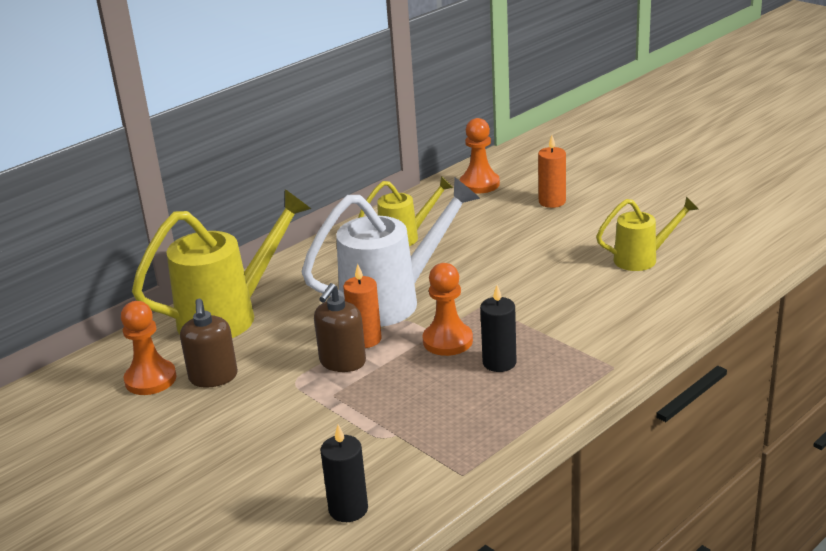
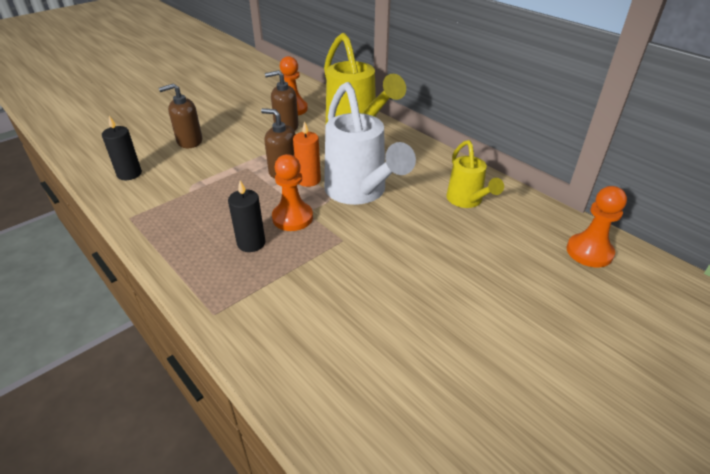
camera: 90 degrees right, 10 degrees up
(247, 469) = (189, 141): none -> brown soap dispenser
(552, 202) = (557, 306): orange candle -> none
(643, 258) = (416, 373): yellow watering can -> none

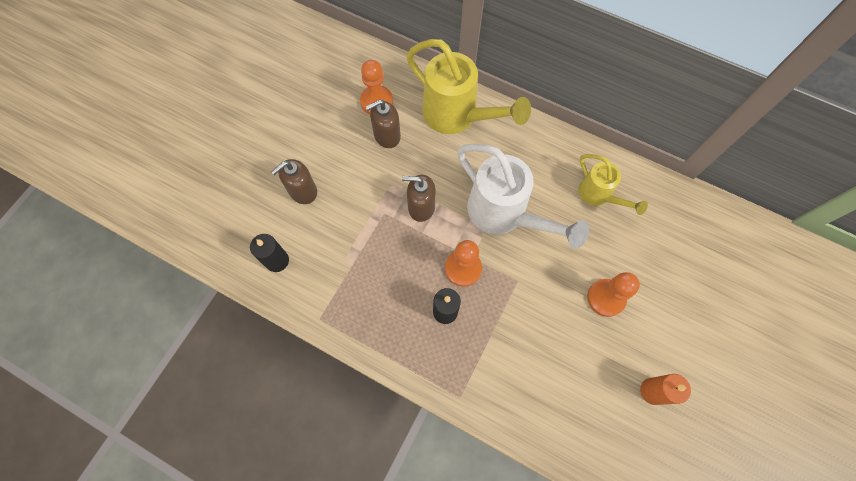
camera: 20 degrees left, 30 degrees up
(308, 180) = (451, 212): orange candle -> orange candle (652, 391)
(589, 252) = (709, 228): orange pawn -> orange pawn (606, 298)

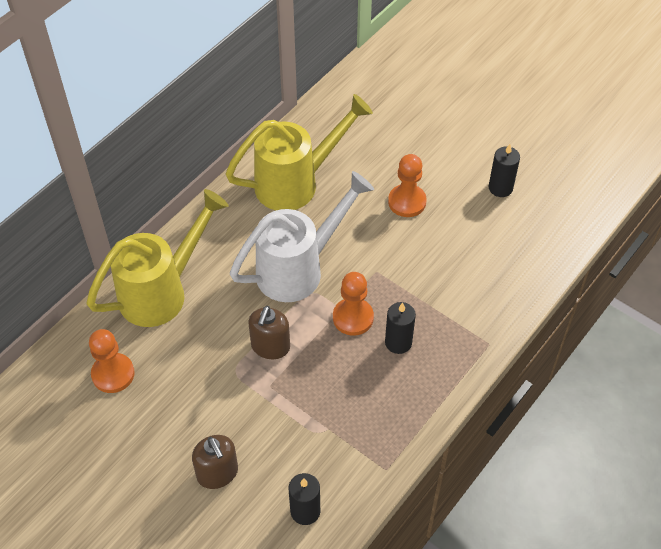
camera: 80 degrees left, 15 degrees down
(387, 136) = (166, 369): brown soap dispenser -> none
(598, 196) = (297, 182): yellow watering can -> yellow watering can, size x1.77
(652, 391) = (500, 188): orange candle -> black candle

